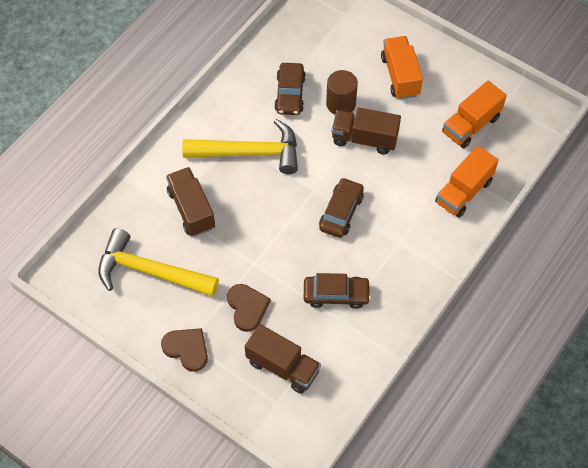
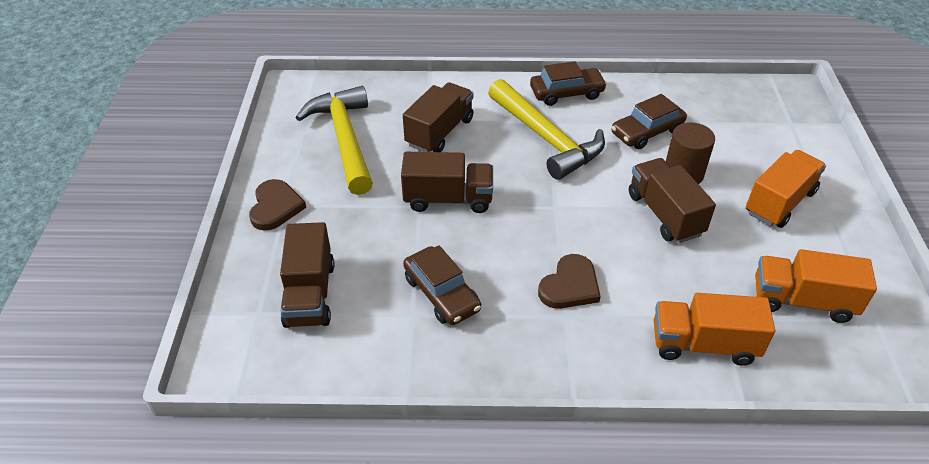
camera: 55 degrees right, 15 degrees down
(247, 307) = (361, 227): brown heart -> brown heart (570, 286)
(260, 244) = (448, 199): none -> brown truck
(341, 212) = (552, 243): brown car -> brown car (566, 93)

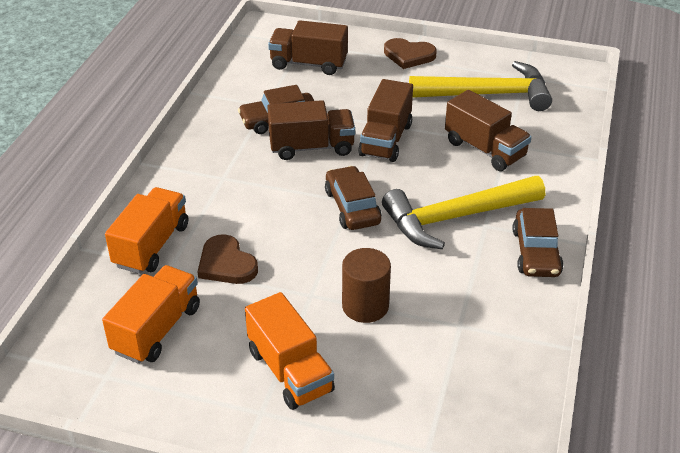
camera: 105 degrees right, 5 degrees down
(570, 286) = (252, 187): brown heart -> brown heart (226, 264)
(647, 132) = (446, 299): brown car -> brown car (352, 207)
(664, 214) = (310, 271): brown truck -> brown truck (311, 147)

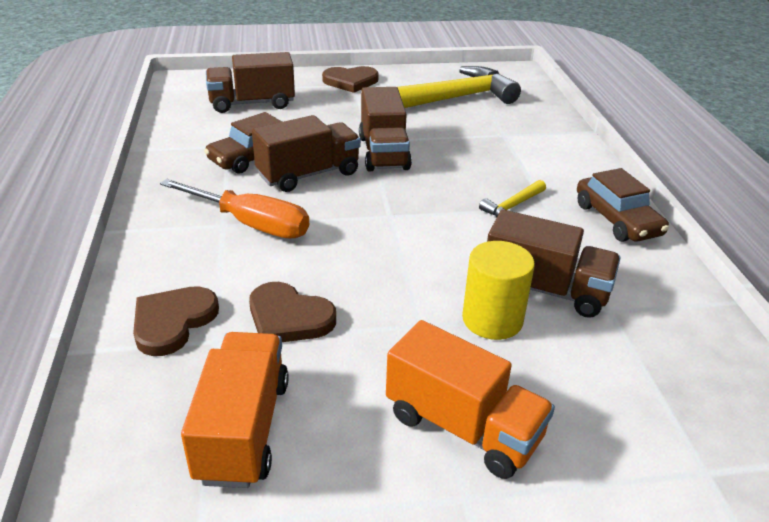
camera: 25 degrees left, 5 degrees down
(152, 245) = (173, 322): orange truck -> brown heart
(243, 182) = (251, 224): none -> orange screwdriver
(352, 207) = (397, 221): brown car -> none
(365, 306) = (492, 320): brown cylinder -> yellow cylinder
(456, 217) = (513, 206): yellow hammer -> yellow hammer, size x0.43
(485, 149) = (488, 142): brown truck -> brown truck (545, 290)

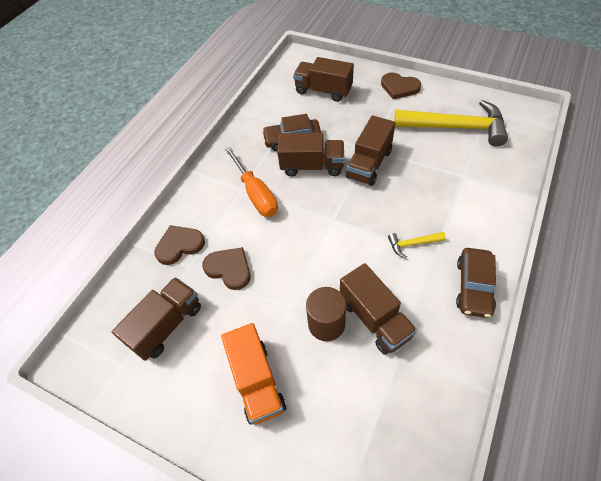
camera: 40 degrees right, 20 degrees up
(243, 429) = (166, 325): orange truck -> brown truck
(288, 317) = (229, 269): brown heart -> brown heart turned 150 degrees clockwise
(492, 320) = (326, 324): yellow cylinder -> brown cylinder

